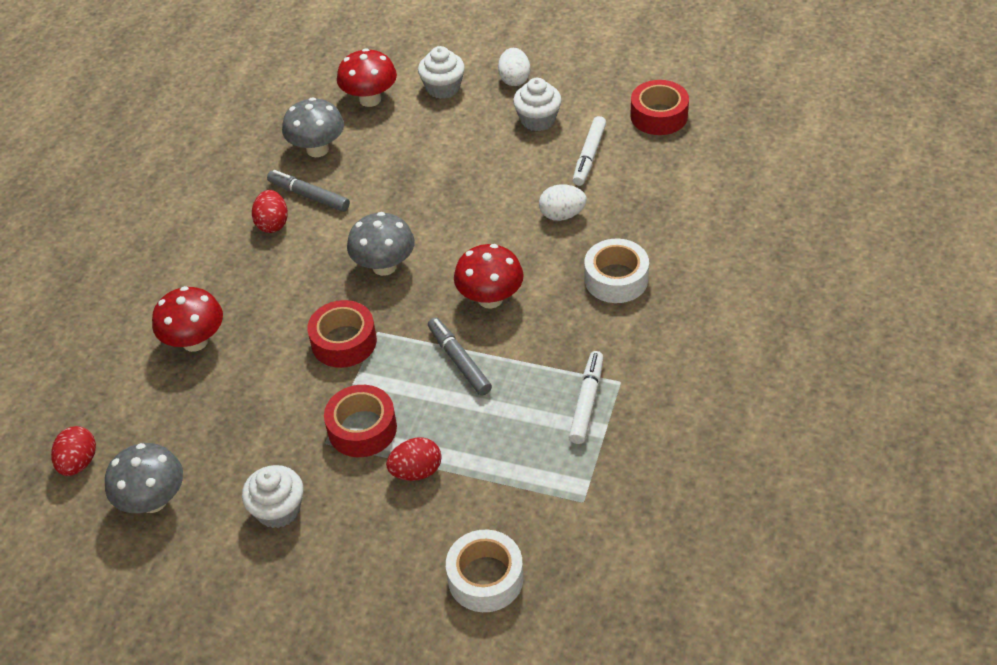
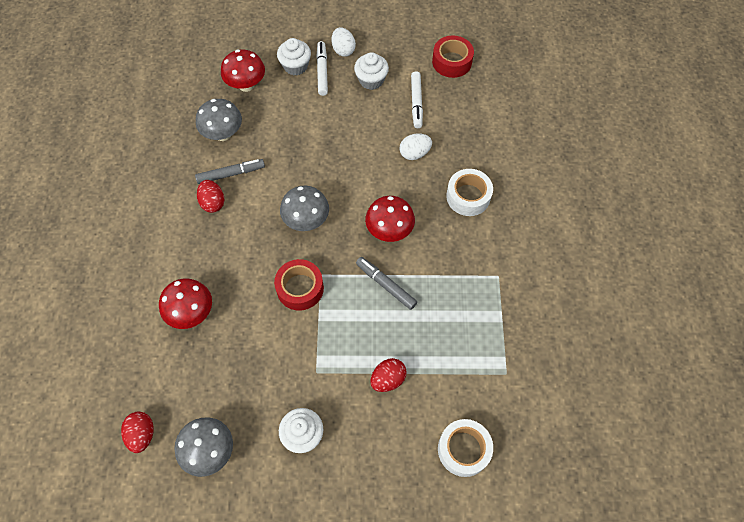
camera: 20 degrees left, 15 degrees up
(309, 196) = (231, 174): grey marker -> grey marker turned 150 degrees clockwise
(362, 429) = (338, 355): red tape -> none
(587, 402) = (482, 296): white marker -> white marker (322, 71)

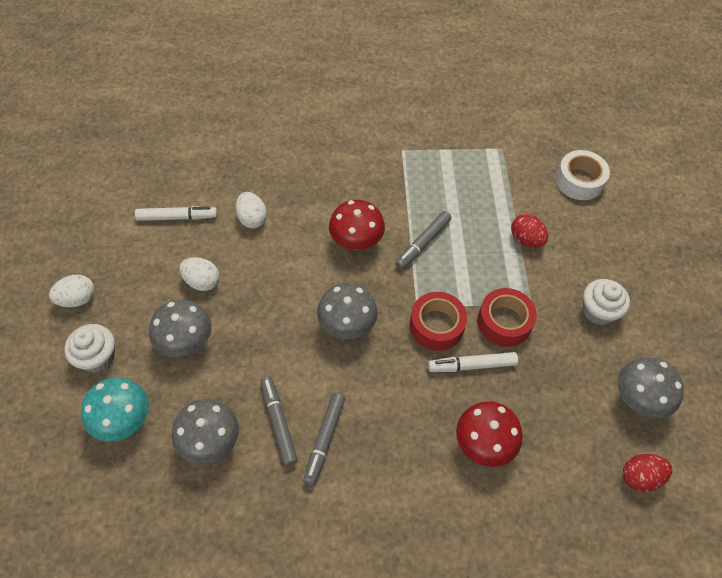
camera: 95 degrees left, 5 degrees down
(213, 203) = (324, 440): red egg -> grey marker
(246, 85) = (124, 420): red mushroom -> turquoise mushroom
(302, 115) = (186, 342): none -> grey mushroom
(322, 71) = (112, 323): white marker -> white marker (471, 365)
(354, 122) = (202, 281): none -> white egg
(371, 80) = (135, 265): white cupcake -> none
(452, 62) = (117, 182): red tape -> red tape (504, 322)
(468, 196) = (310, 171): white tape -> none

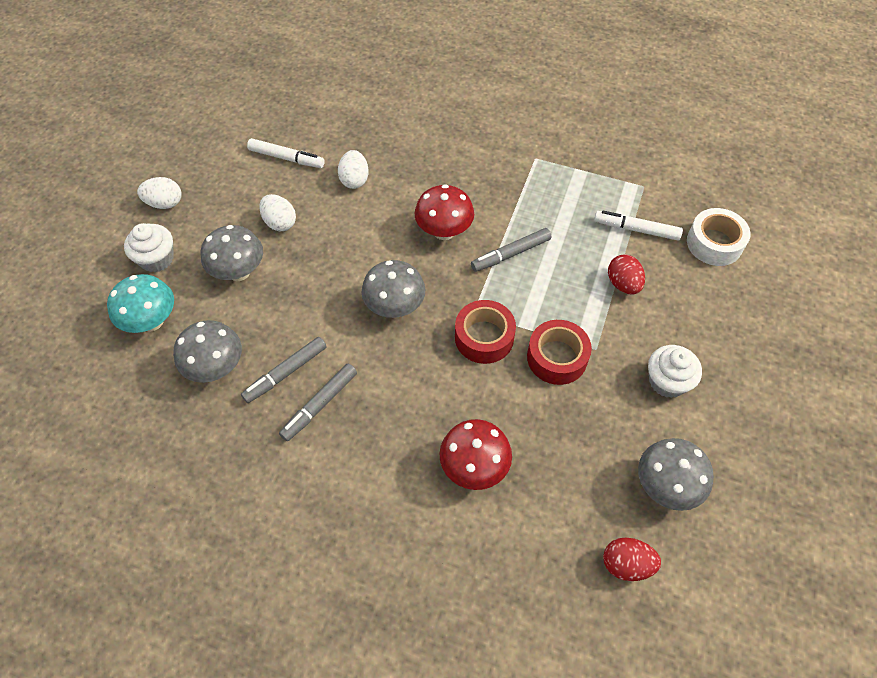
camera: 25 degrees right, 0 degrees up
(278, 422) = (286, 373): grey marker -> grey marker turned 135 degrees counterclockwise
(471, 365) = (501, 387): white marker -> white marker (636, 229)

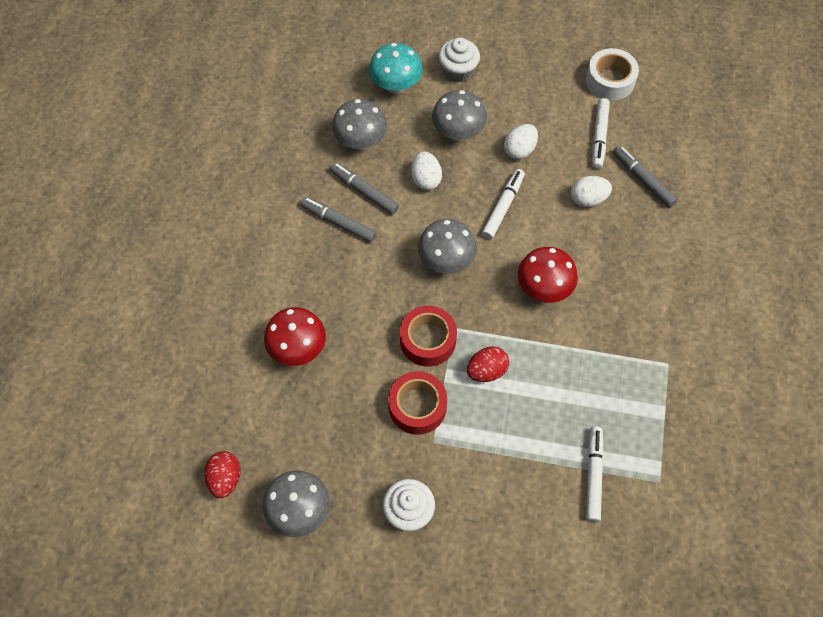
camera: 80 degrees right, 5 degrees up
(165, 203) = (519, 58): white egg -> white egg (426, 179)
(344, 248) = (503, 207): none -> white marker
(510, 254) = (530, 352): grey marker -> grey marker (642, 179)
(623, 284) = (517, 464): red egg -> red egg (486, 371)
(714, 243) = (594, 561): white tape -> white tape (610, 80)

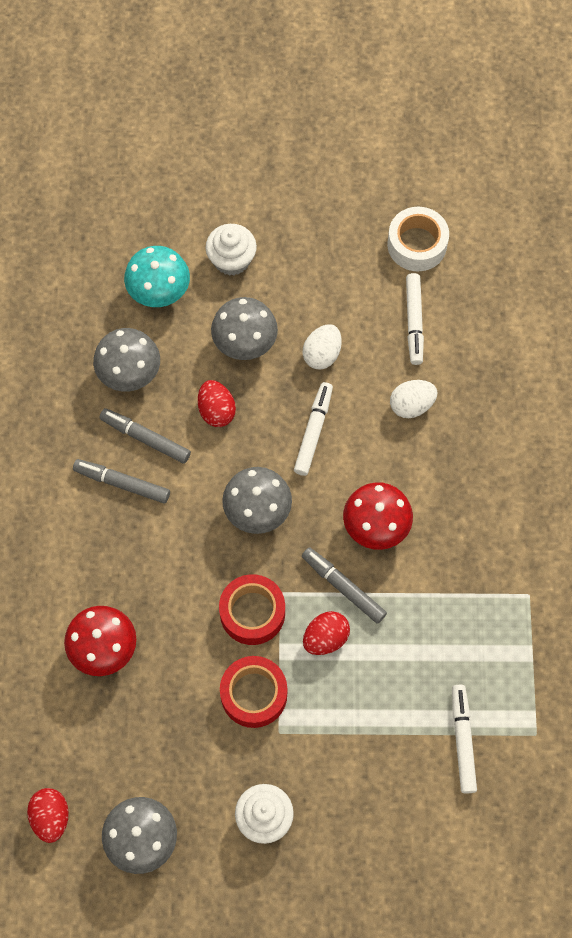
camera: 10 degrees left, 5 degrees up
(426, 179) = (216, 411): white egg -> red egg
(642, 179) = (472, 369): grey marker -> grey marker (343, 587)

